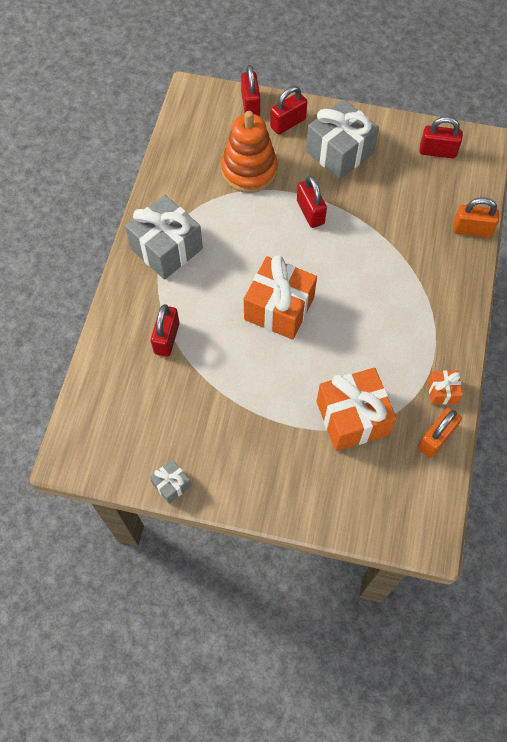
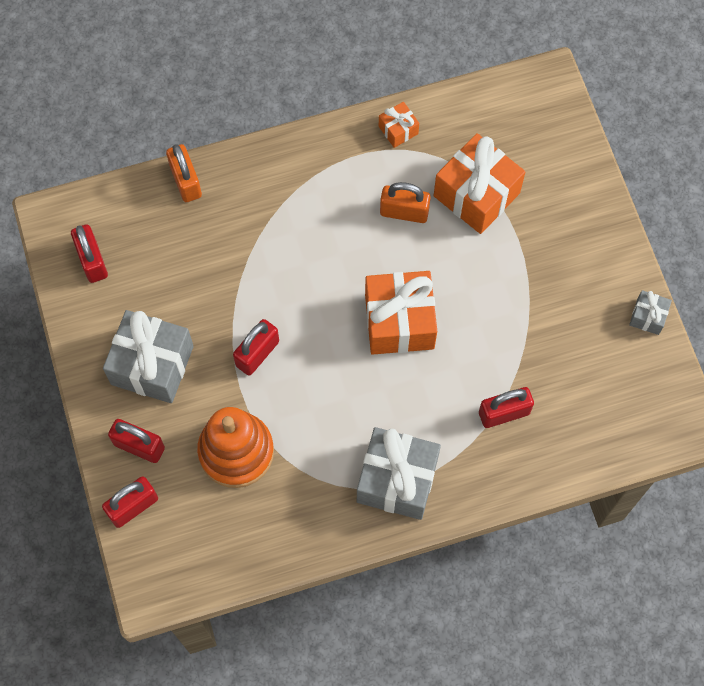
camera: 120 degrees left, 5 degrees up
(436, 438) = (451, 115): orange padlock -> orange padlock (404, 212)

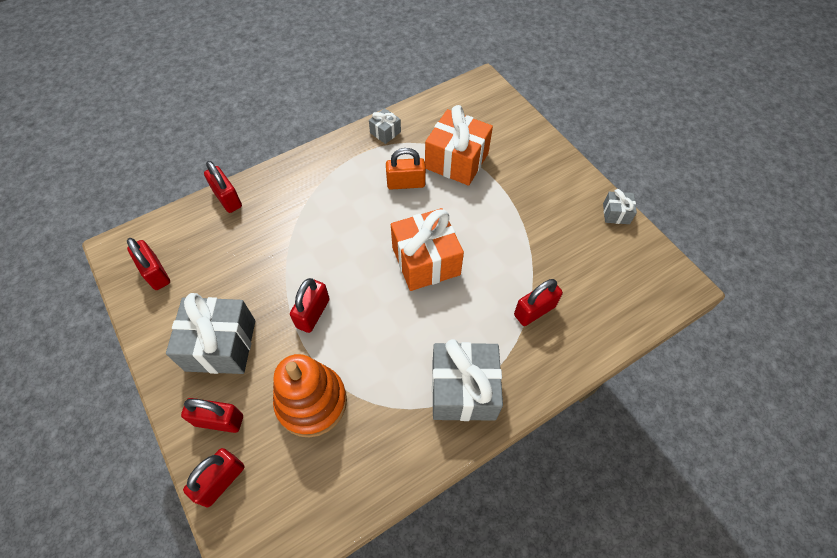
camera: 15 degrees left, 10 degrees down
(186, 181) = (227, 199): orange padlock -> red padlock
(398, 130) = (385, 132): orange gift -> grey gift

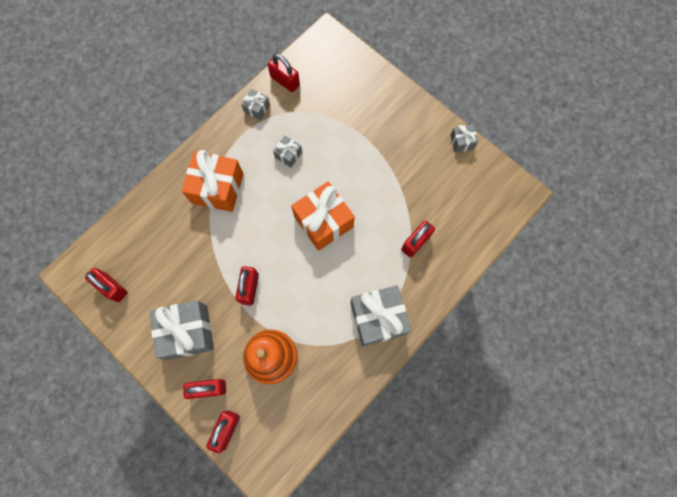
camera: 15 degrees left, 15 degrees up
(227, 199) = (144, 206): red padlock -> red padlock (285, 81)
(406, 183) = (288, 155): orange padlock -> grey gift
(457, 160) = (324, 122): orange gift -> orange gift (217, 188)

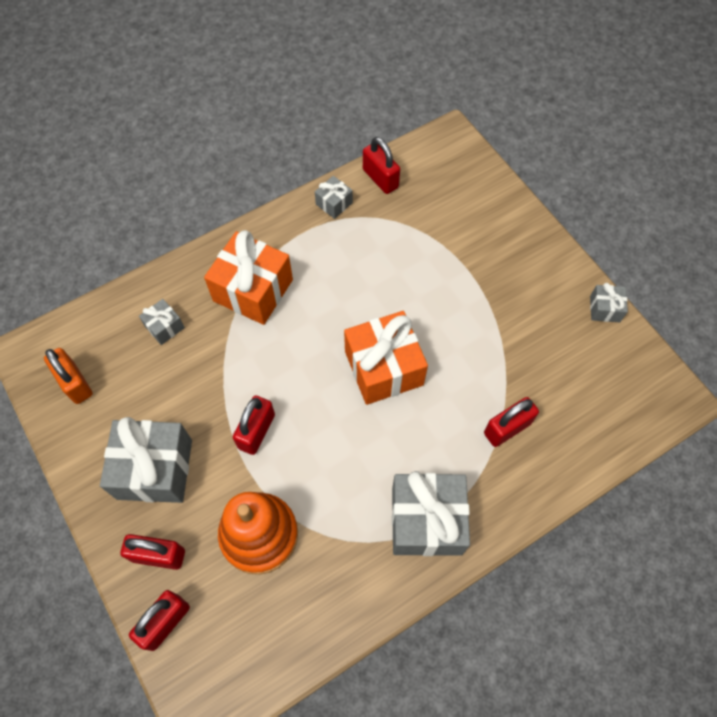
camera: 15 degrees right, 10 degrees down
(112, 287) = (75, 383): red padlock -> orange padlock
(288, 155) = (359, 270): grey gift -> grey gift (164, 327)

